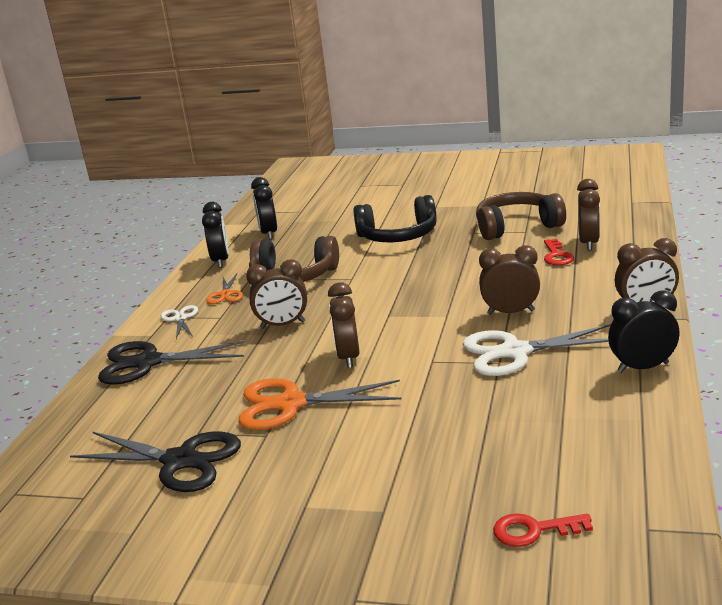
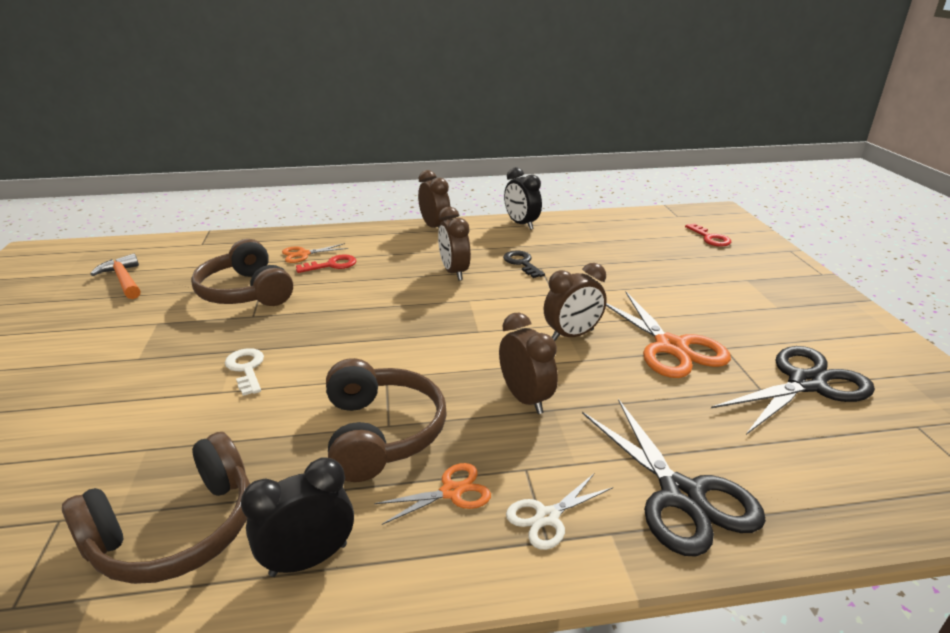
camera: 115 degrees left, 5 degrees up
(180, 461) = (806, 383): black scissors -> black scissors turned 60 degrees clockwise
(269, 233) = (177, 530): black clock -> brown headphones
(398, 236) = (246, 368): black headphones -> white key
(515, 352) = (521, 263): white scissors -> black key
(562, 186) = (123, 280): none -> orange hammer
(589, 243) = (303, 254): brown clock -> orange scissors

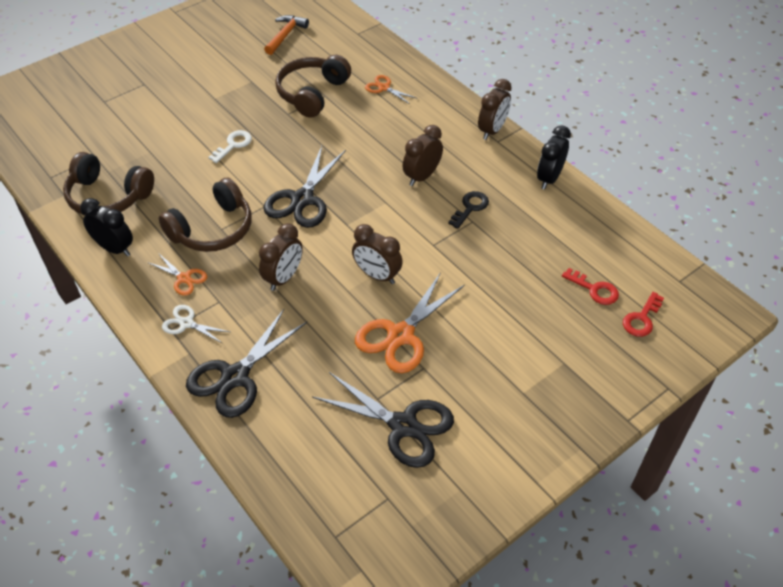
camera: 60 degrees right, 20 degrees up
(332, 265) = (380, 110): red key -> red key (595, 289)
(406, 347) = (302, 199): none -> black scissors

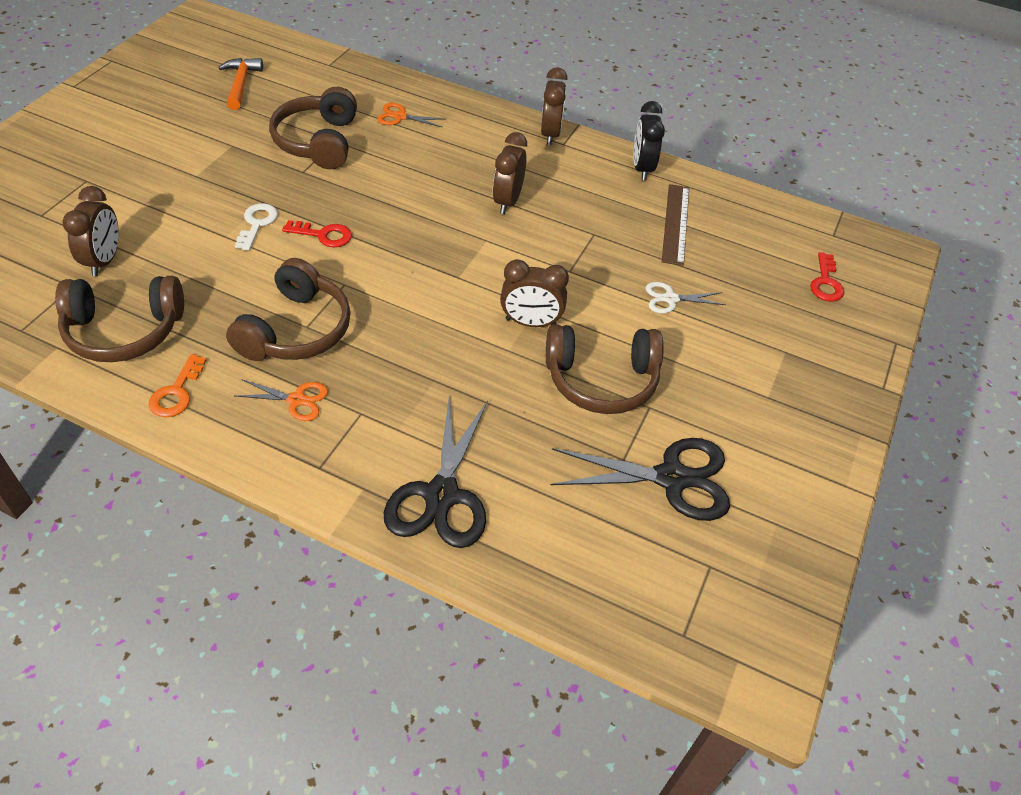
camera: 30 degrees left, 0 degrees up
(115, 248) = (176, 393): black clock -> orange key
(186, 323) = (336, 453): white scissors -> white scissors (670, 299)
(284, 278) = (423, 359): brown clock -> brown clock (104, 260)
(302, 199) = (386, 263): black scissors -> none
(401, 335) = (601, 380): orange scissors -> brown headphones
(470, 207) = (582, 220): black key -> none
(545, 232) = (675, 224): none -> brown ruler
(595, 289) = (763, 267): red key -> red key (324, 235)

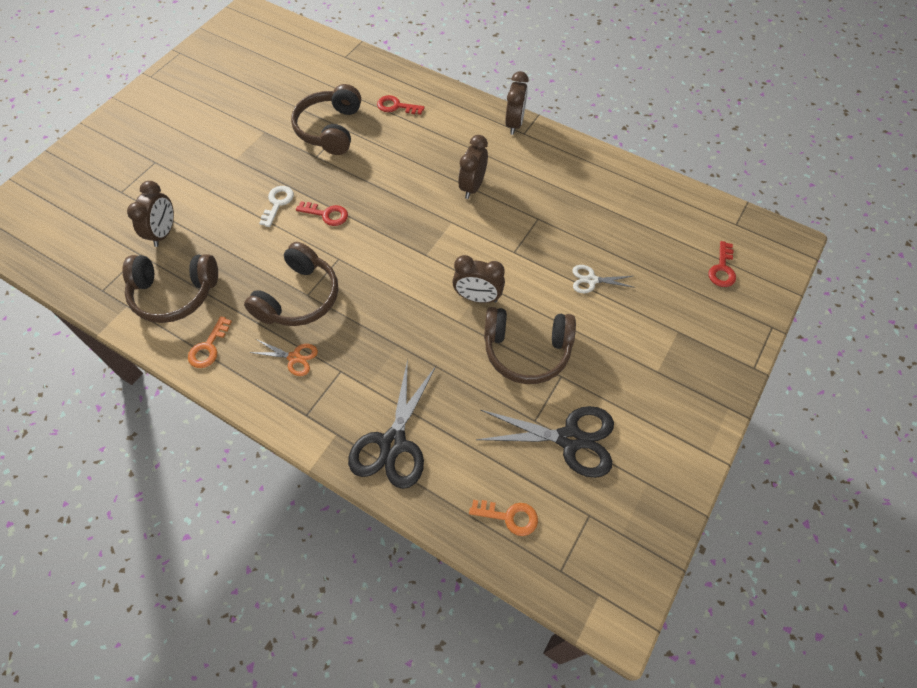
camera: 10 degrees right, 10 degrees up
(241, 84) = (275, 75): orange hammer -> none
(400, 117) = (396, 106): orange scissors -> red key
(607, 574) = (510, 517): none -> orange key
(642, 168) = (585, 157): black clock -> none
(675, 224) = (605, 210): brown ruler -> none

